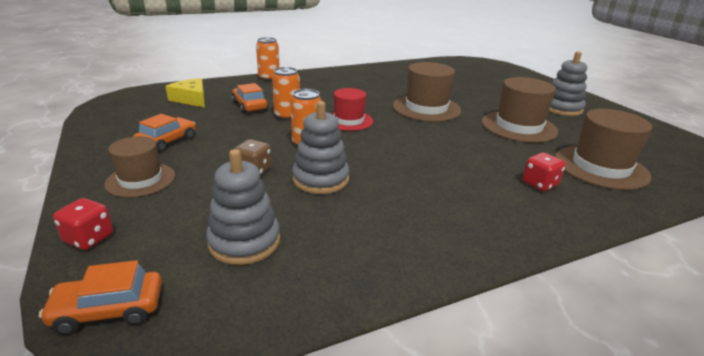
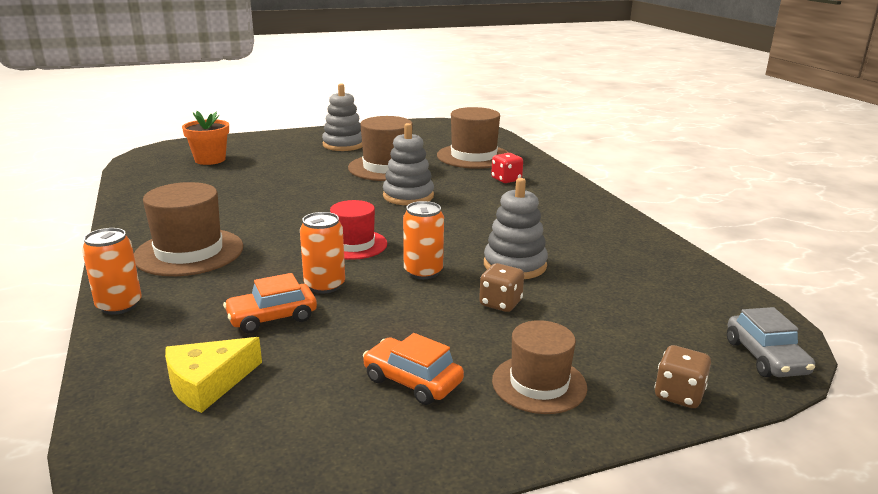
camera: 85 degrees left, 5 degrees down
(89, 238) = (678, 395): red dice -> brown dice
(109, 310) = (765, 357): orange car -> grey car
(244, 242) = (641, 301): grey stacking toy -> grey stacking toy (408, 196)
(426, 108) = (323, 200): brown hat -> brown hat (189, 252)
(479, 74) = (210, 160): none -> orange flower pot

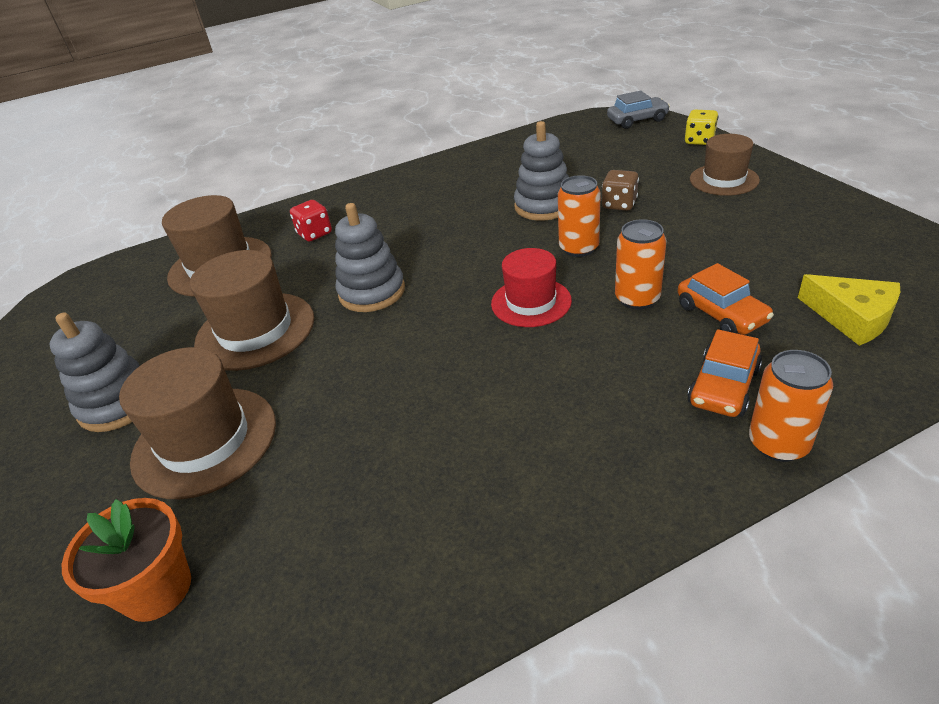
camera: 90 degrees left, 15 degrees up
(189, 252) = (605, 438): brown hat -> brown hat (205, 441)
(412, 381) = (761, 223): orange car -> orange car (723, 386)
(678, 395) = (699, 141): brown dice -> yellow dice

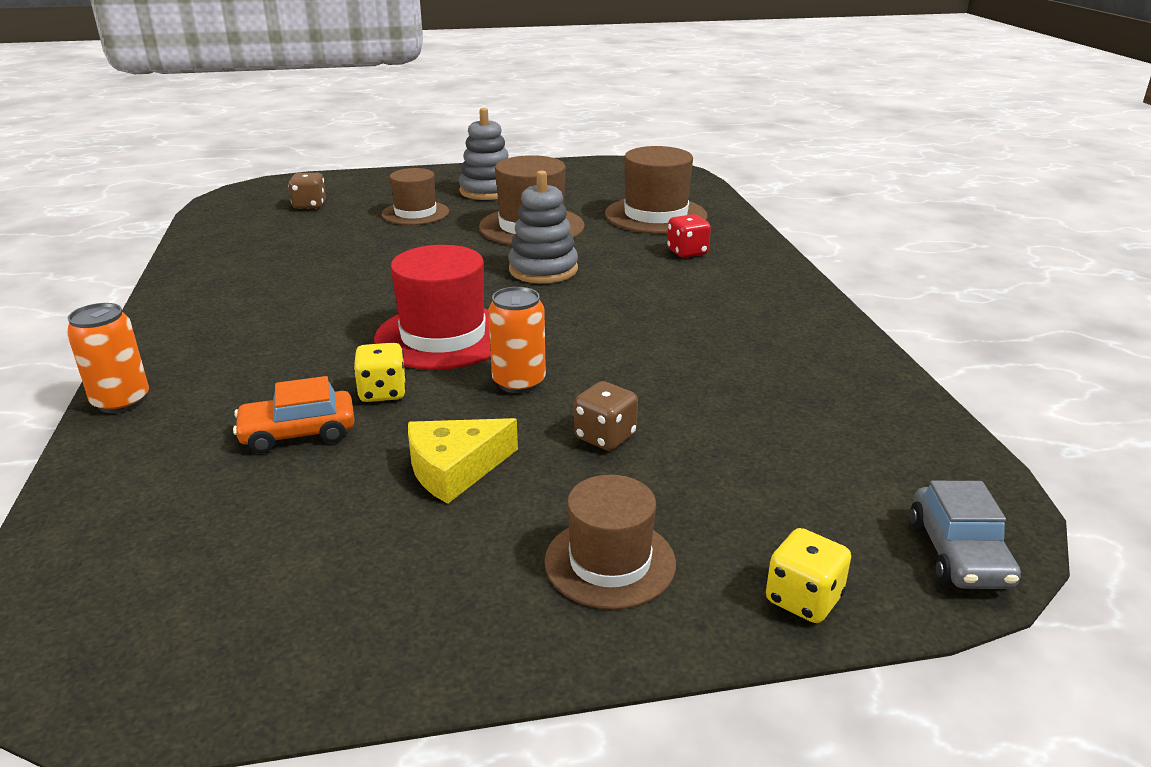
camera: 100 degrees right, 10 degrees down
(157, 589) = (309, 205): orange flower pot -> brown dice
(205, 441) = (415, 213): brown hat -> brown hat, size x0.66
(531, 302) = (443, 336): red hat -> red hat, size x1.52
(543, 206) = (647, 381): grey stacking toy -> none
(637, 298) = (382, 392): orange can -> yellow dice
(723, 386) = (208, 399): orange car -> none
(852, 317) = (183, 518): yellow cheese -> yellow cheese (454, 469)

